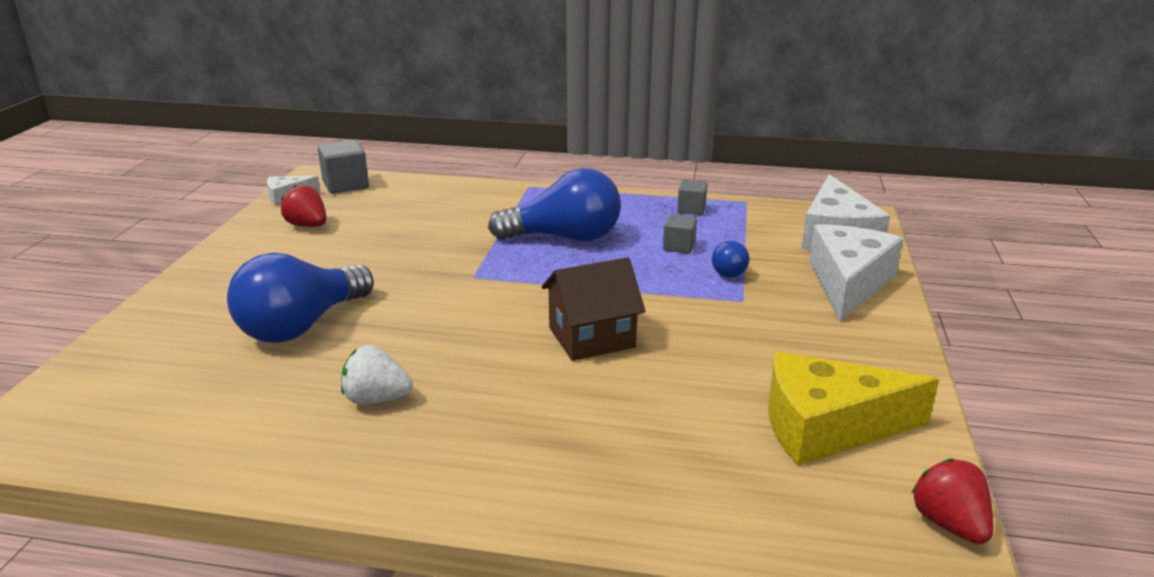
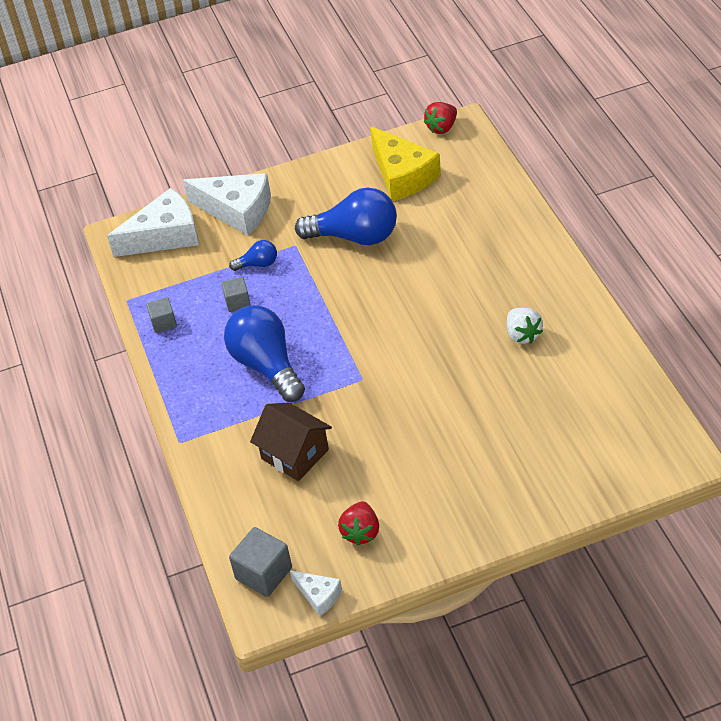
camera: 115 degrees left, 20 degrees up
(301, 326) = (490, 419): blue light bulb -> blue light bulb (355, 236)
(591, 337) = (391, 286): brown house -> brown house (295, 454)
(848, 283) = (237, 210): white cheese -> white cheese turned 150 degrees counterclockwise

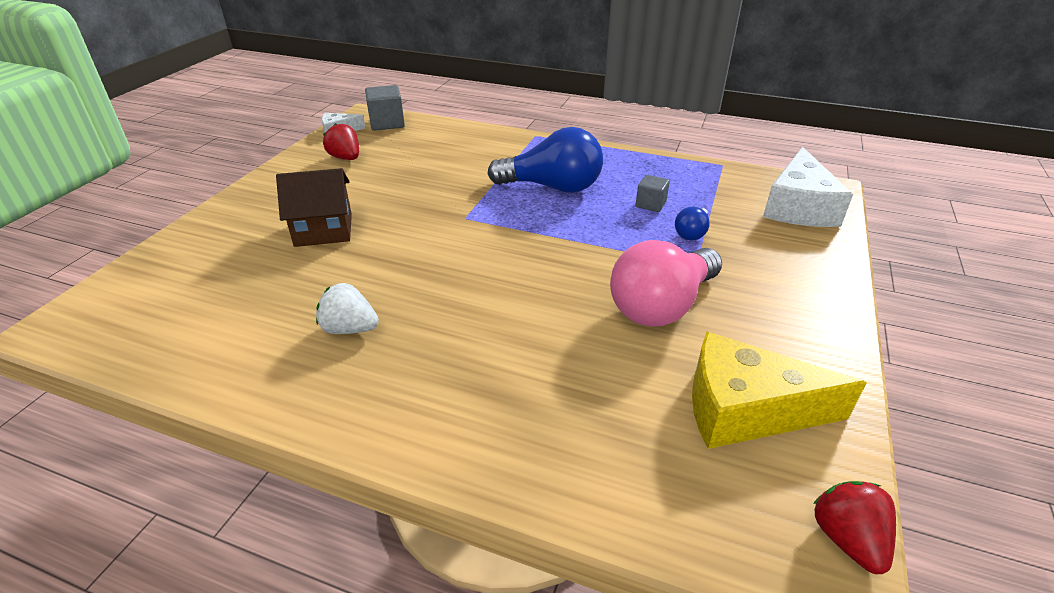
camera: 125 degrees right, 10 degrees down
(163, 323) = (671, 168): grey cube -> none
(237, 210) = (800, 256): white cheese -> none
(295, 454) = (449, 164): brown house -> brown house (323, 230)
(355, 236) = (662, 306): blue light bulb -> pink light bulb

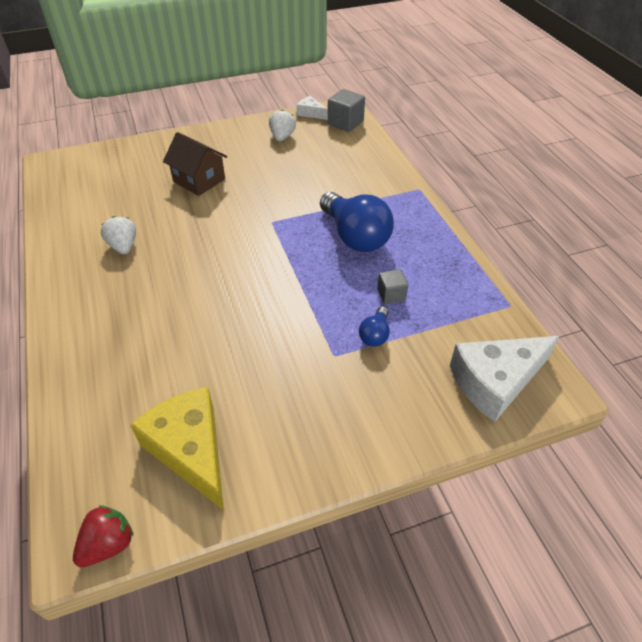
camera: 50 degrees right, 10 degrees up
(346, 158) = (282, 137): red strawberry -> white strawberry
(662, 306) = (264, 360): pink light bulb -> none
(691, 233) = (375, 335): blue light bulb -> blue light bulb turned 60 degrees counterclockwise

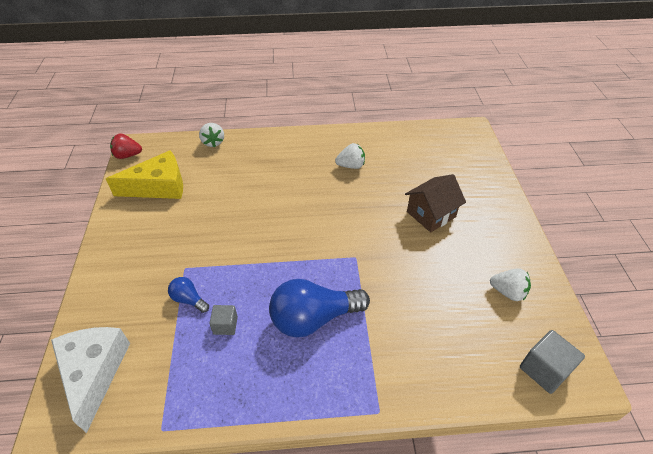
camera: 105 degrees right, 0 degrees up
(68, 414) = (213, 142): none -> white strawberry
(108, 544) = (128, 155): red strawberry -> red strawberry turned 120 degrees clockwise
(310, 113) = (568, 333): white cheese -> none

